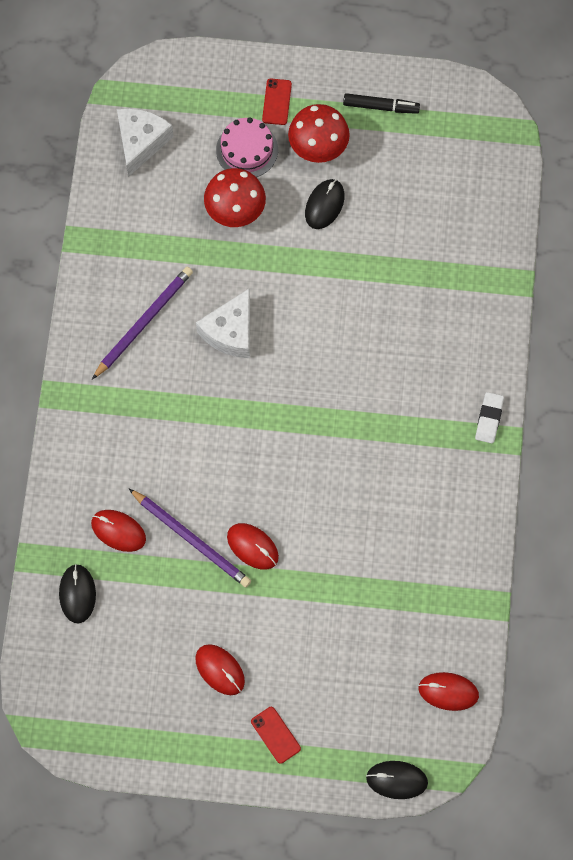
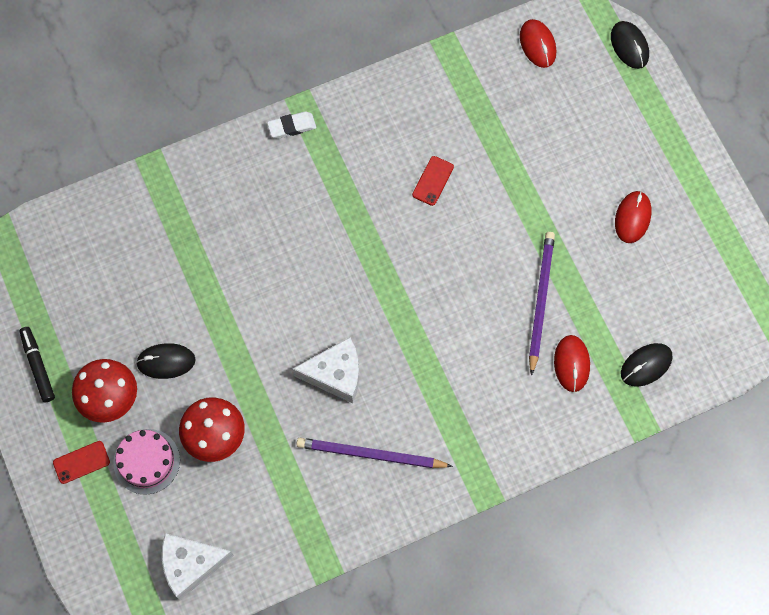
camera: 120 degrees left, 0 degrees up
(252, 547) = (516, 249): red mouse -> none
(276, 735) = (654, 149): red phone -> red phone (433, 181)

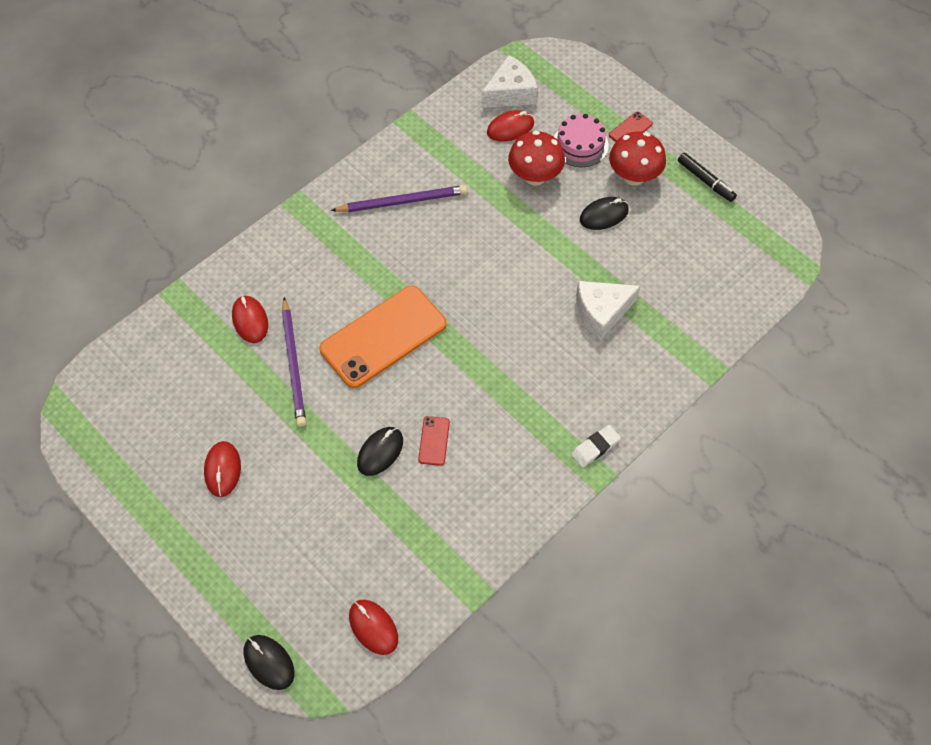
camera: 160 degrees right, 10 degrees down
(213, 513) = (510, 128): none -> red mouse
(335, 374) = (456, 249): white cheese -> white cheese (601, 312)
(444, 300) = (383, 336): none -> orange phone
(646, 365) = (181, 340): black mouse -> black mouse (380, 452)

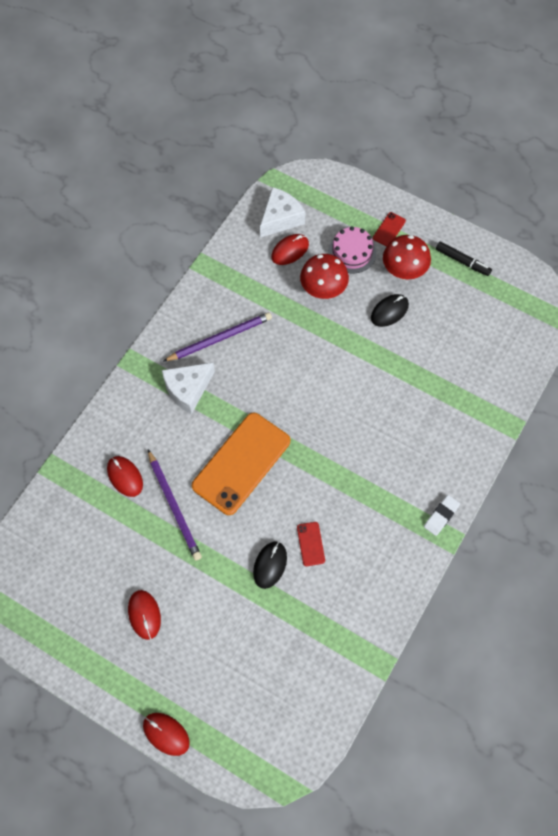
camera: 15 degrees left, 5 degrees up
(269, 662) = (235, 769): black mouse -> none
(373, 627) = (310, 716): red mouse -> red mouse (166, 734)
(601, 312) = (412, 397): white cheese -> white cheese (188, 389)

